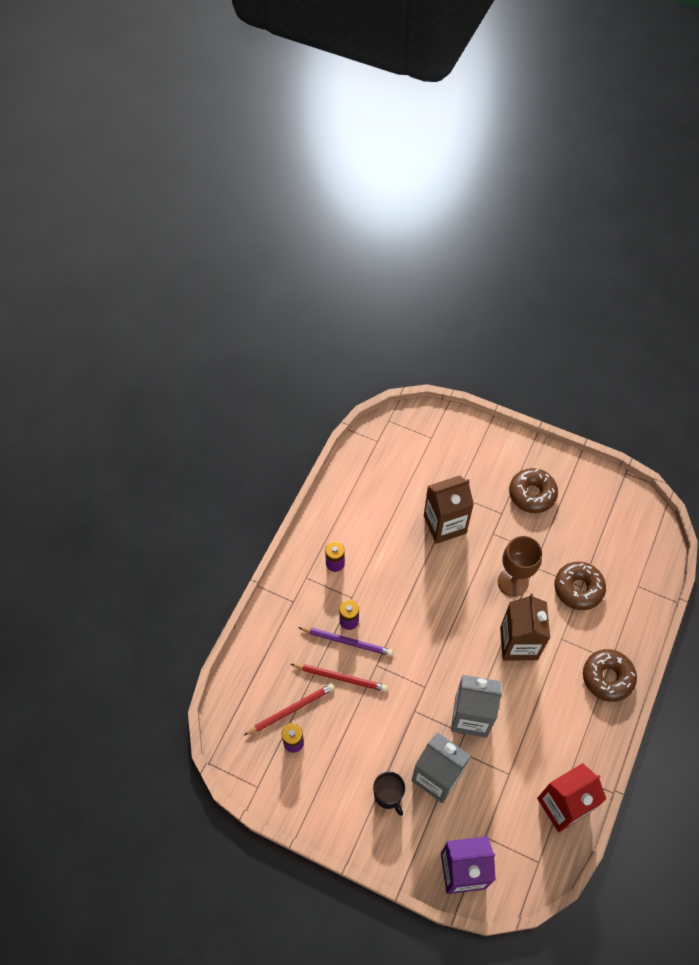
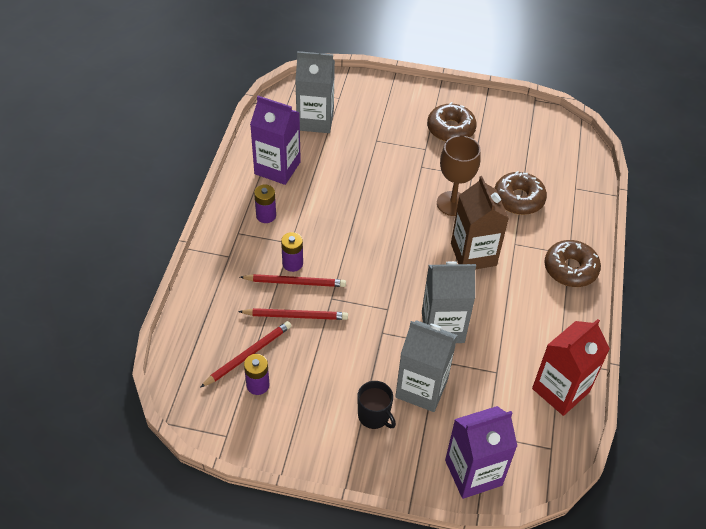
camera: 15 degrees left, 10 degrees down
(347, 641) = (295, 282): purple pencil -> red pencil
(356, 511) = (277, 168): none -> purple carton
(403, 461) = (315, 120): none -> grey carton
(444, 524) = (371, 166): brown carton -> none

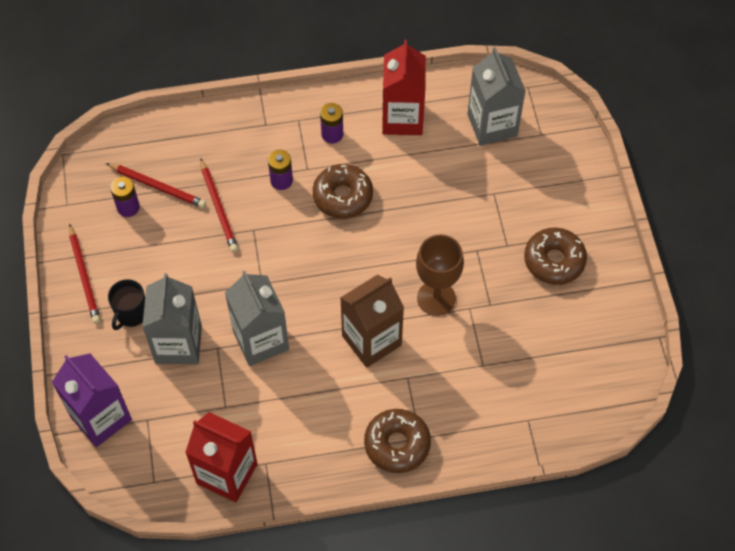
camera: 70 degrees right, 10 degrees up
(277, 168) = (402, 118): purple carton -> red carton
(295, 282) = (259, 191): red pencil -> red pencil (84, 276)
(518, 199) = (478, 363): brown donut -> brown donut (343, 196)

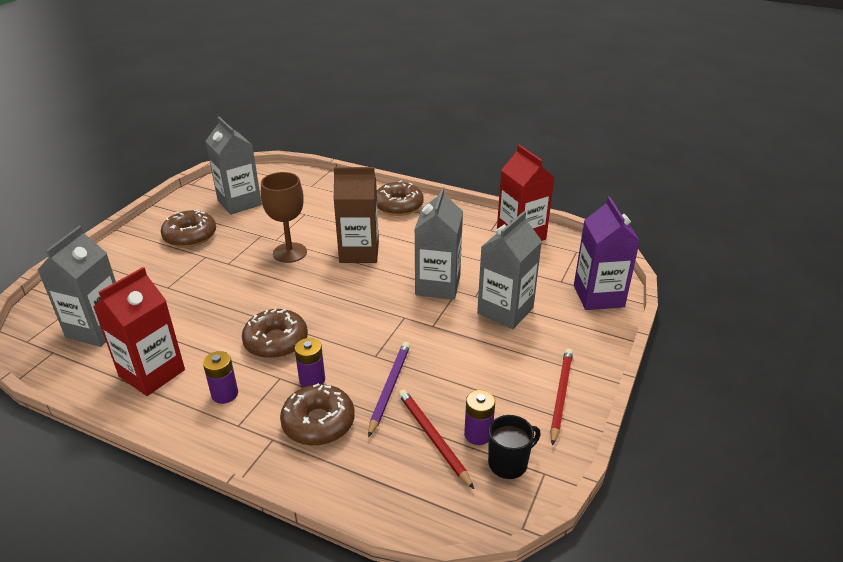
camera: 145 degrees left, 25 degrees down
(131, 314) = (532, 347): black mug -> black mug (508, 463)
(219, 207) = (389, 388): red pencil -> purple pencil
(245, 152) = (318, 422): none -> brown donut
(569, 339) = (239, 202): none -> grey carton

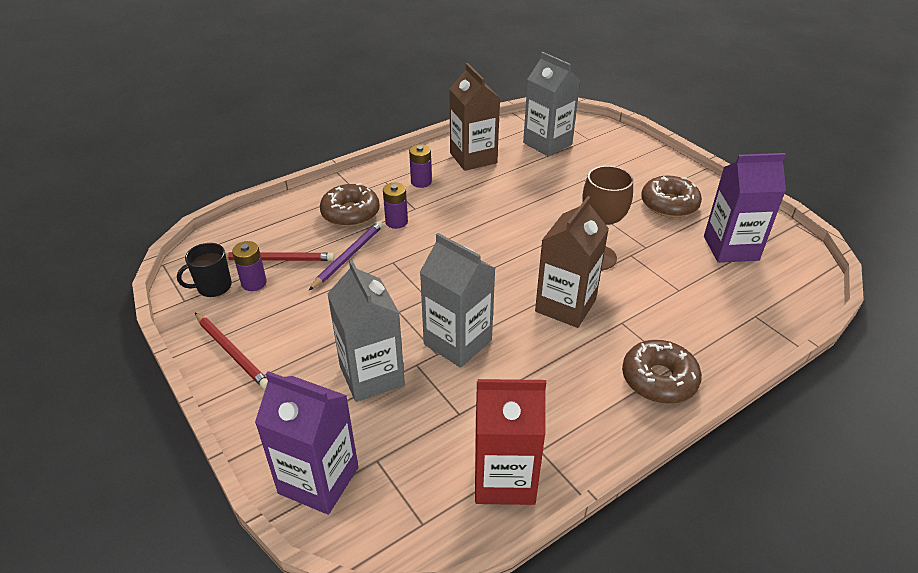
camera: 120 degrees right, 5 degrees up
(152, 373) = (473, 158): red carton -> brown carton
(239, 202) = (730, 248): grey carton -> purple carton
(276, 341) = (460, 216): brown donut -> none
(389, 388) = (348, 256): purple pencil -> purple pencil turned 105 degrees counterclockwise
(508, 463) = (213, 286): black mug -> black mug turned 60 degrees clockwise

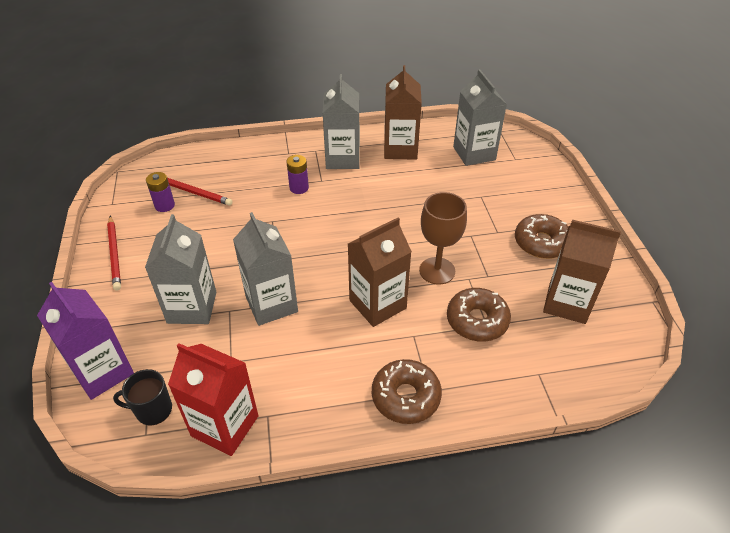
camera: 25 degrees right, 5 degrees up
(213, 286) = (137, 199): black mug -> black mug (153, 410)
(348, 256) = (243, 205): purple pencil -> none
(350, 213) = (270, 170): brown donut -> brown donut (477, 320)
(421, 182) = (343, 159): purple battery -> grey carton
(730, 248) = (567, 303): purple carton -> brown carton

